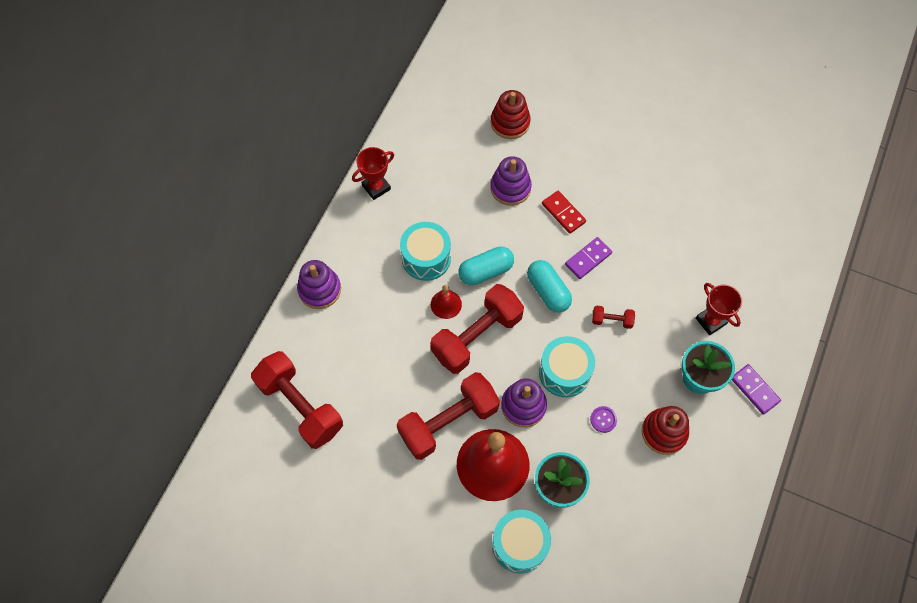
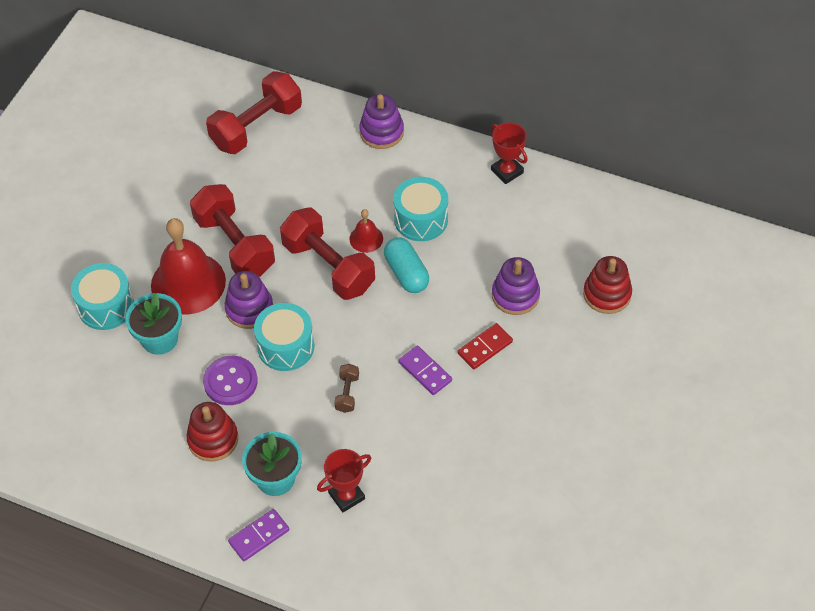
camera: 90 degrees right, 10 degrees down
(548, 291) = (383, 331): turquoise capsule -> none
(603, 419) = (230, 381): purple button -> purple button, size x1.87
(612, 320) = (347, 393): red dumbbell -> brown dumbbell

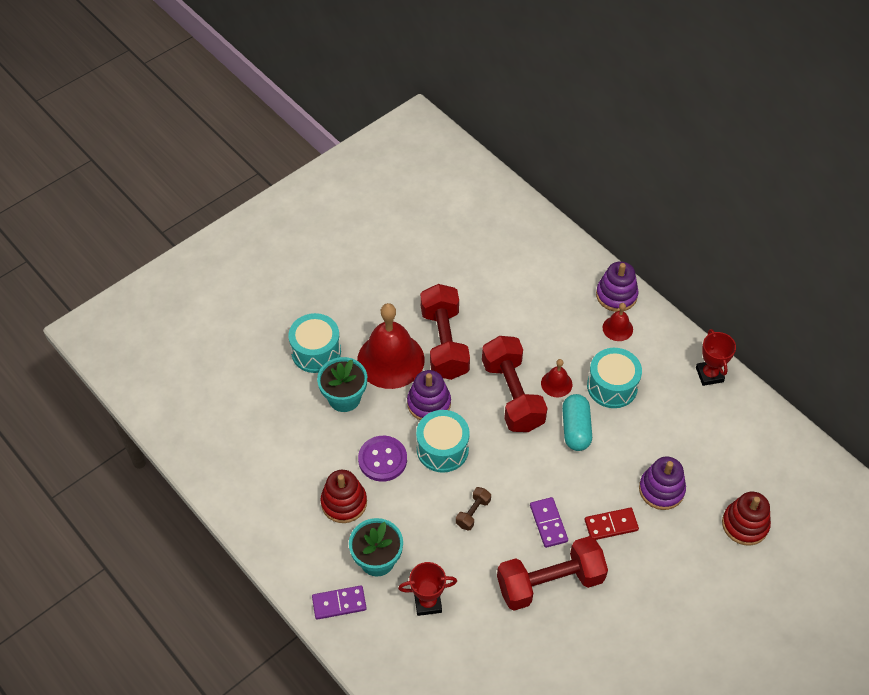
camera: 25 degrees right, 0 degrees up
(256, 127) = (513, 248): red dumbbell -> red dumbbell (550, 582)
(398, 163) = (617, 328): none -> red bell

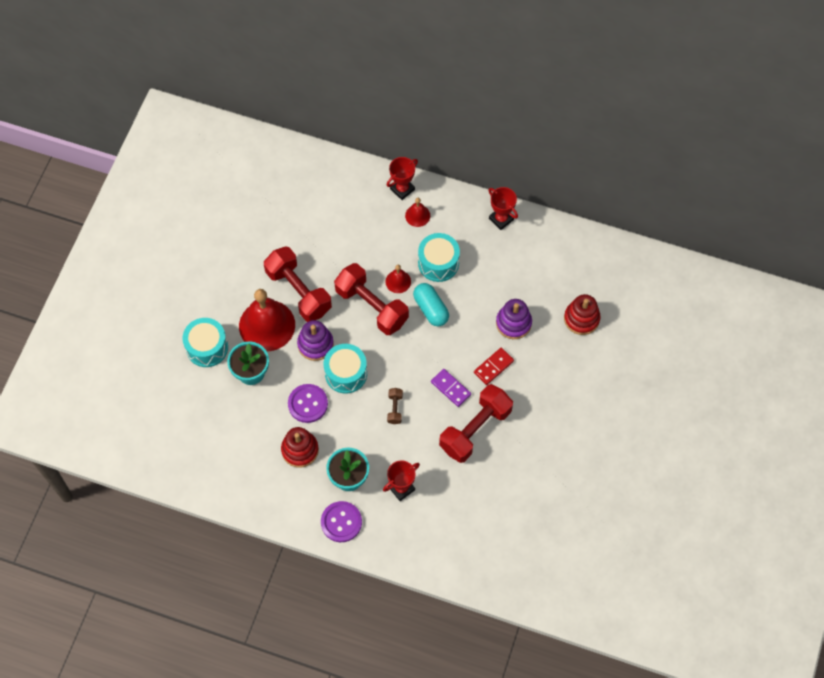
camera: 30 degrees left, 10 degrees up
(339, 603) = (341, 522): purple domino -> purple button
(616, 295) = (402, 189): purple stacking toy -> red trophy

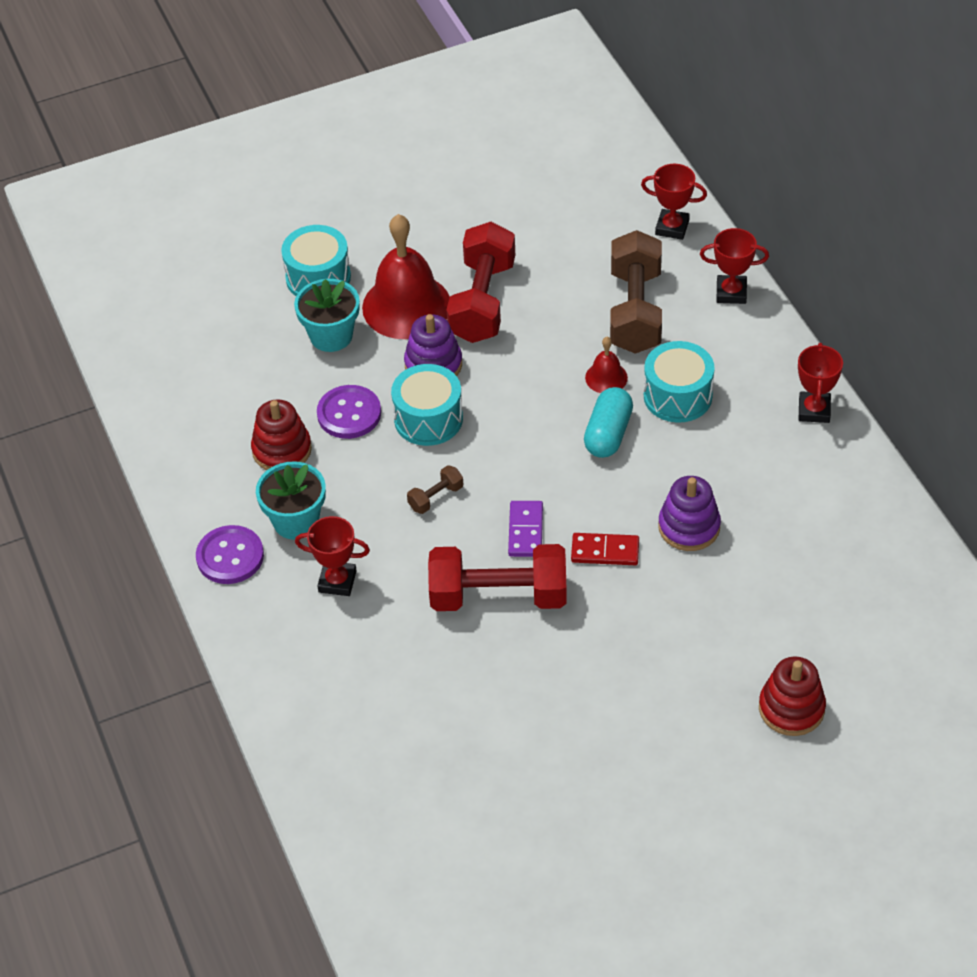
camera: 50 degrees right, 15 degrees down
(338, 177) = (672, 227): none -> red trophy
(371, 306) = (544, 378): red dumbbell -> none
(372, 236) = (635, 311): none -> brown dumbbell
(417, 215) = (715, 331): red bell -> none
(581, 319) = (781, 591): red stacking toy -> red stacking toy (791, 708)

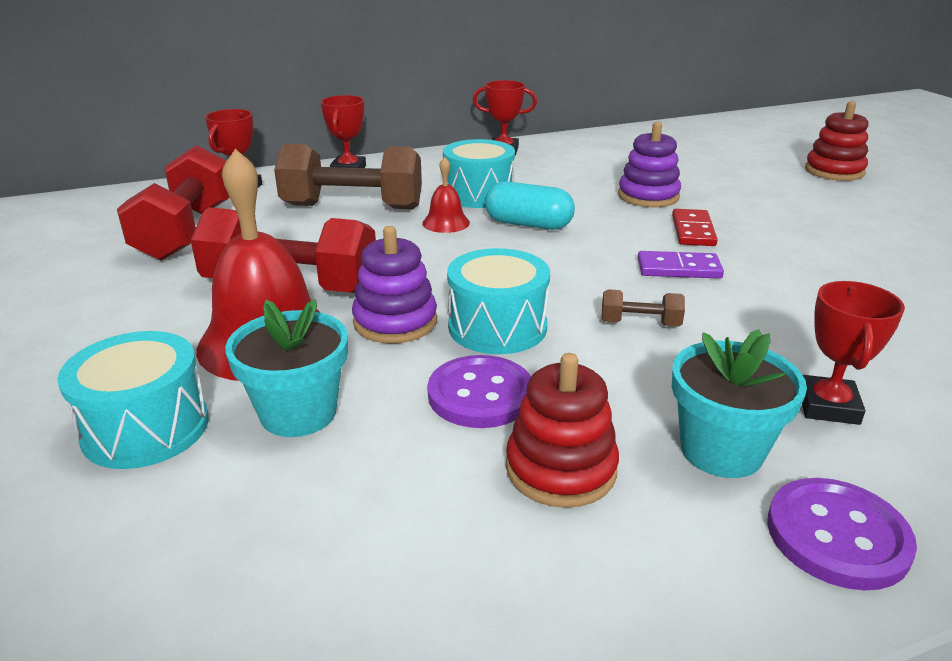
camera: 90 degrees left, 20 degrees down
(435, 497) = (640, 323): brown dumbbell -> brown dumbbell turned 45 degrees counterclockwise
(498, 596) = (785, 286): red dumbbell -> red dumbbell (186, 232)

